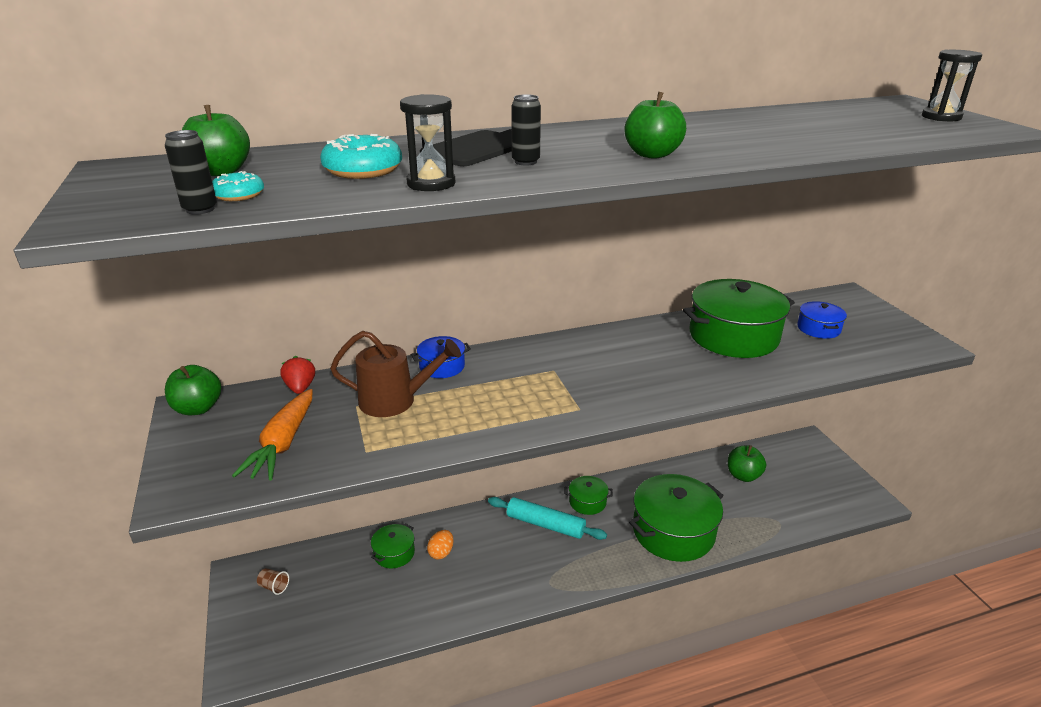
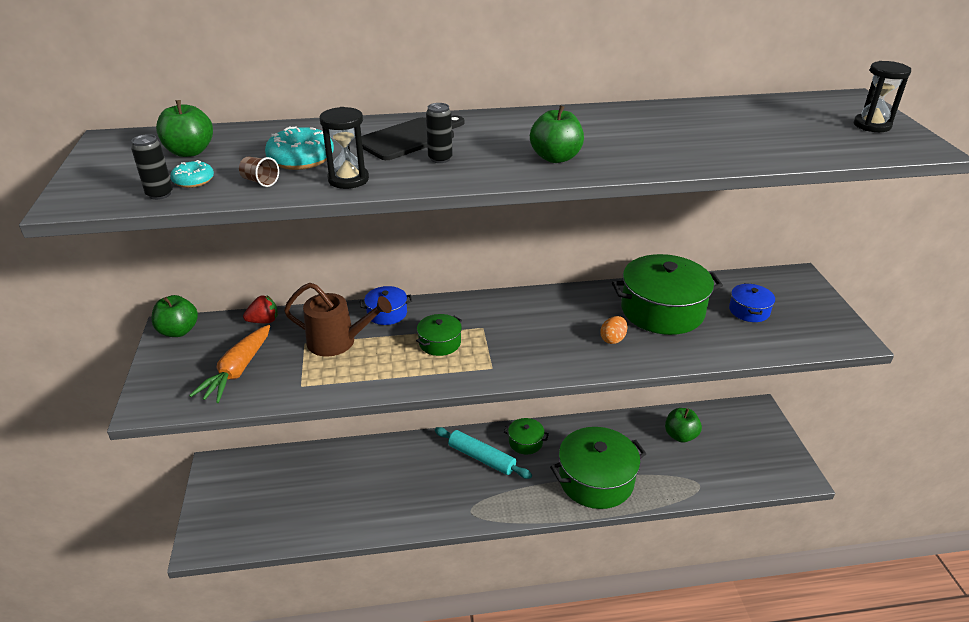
camera: 10 degrees right, 5 degrees up
(274, 587) = (240, 481): brown cup -> brown cup (260, 181)
(300, 388) = (264, 321): red strawberry -> red strawberry turned 75 degrees clockwise
(394, 553) = (344, 466): green pot -> green pot (439, 343)
(441, 552) = (384, 471): orange egg -> orange egg (613, 339)

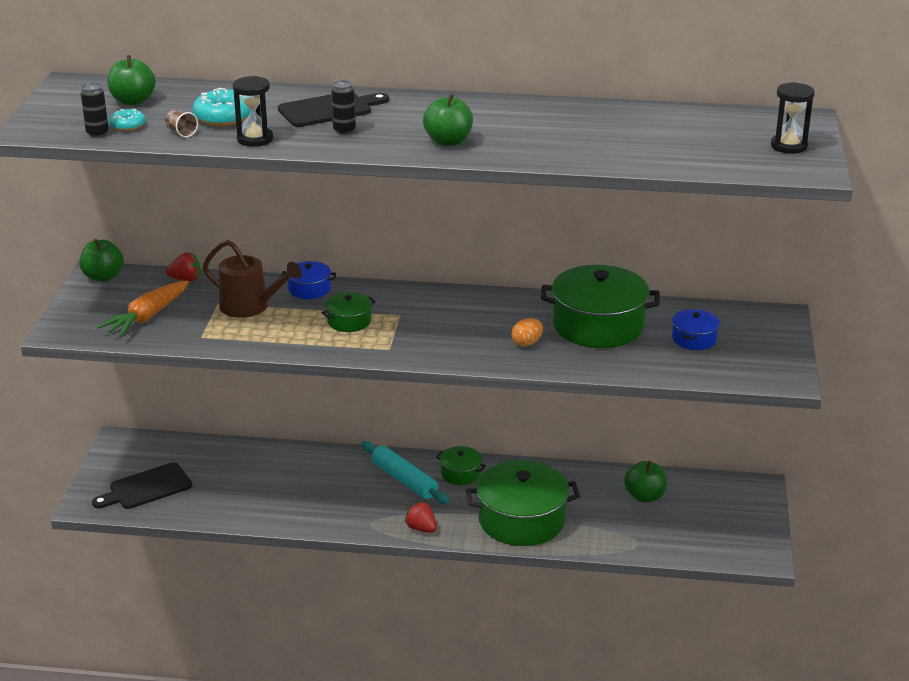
camera: 15 degrees right, 5 degrees down
(253, 514) = (146, 488): none -> black cutting board
(516, 507) = (421, 528): none -> red strawberry

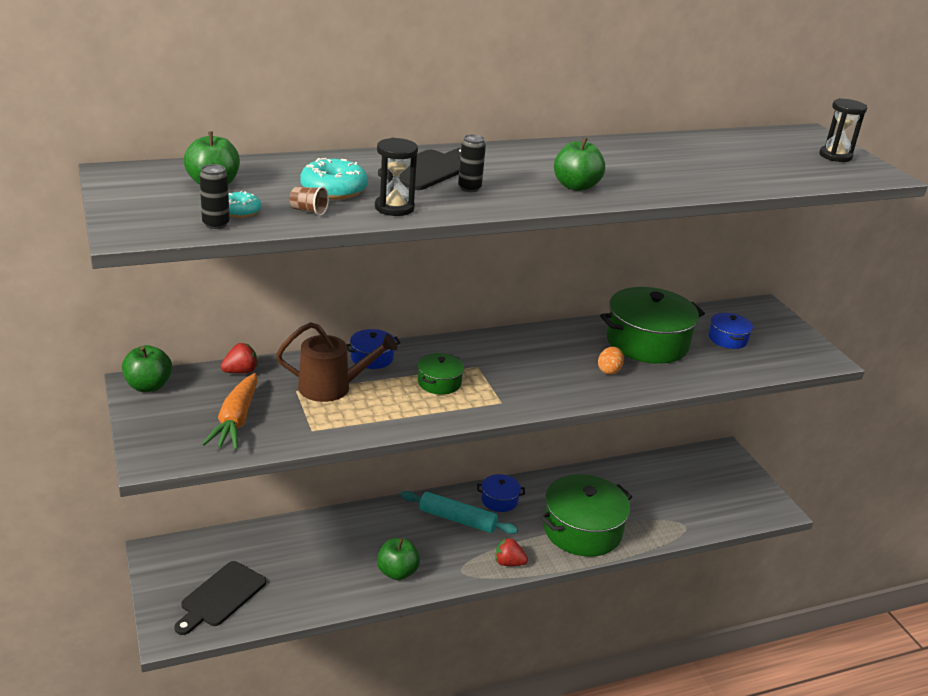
camera: 30 degrees left, 0 degrees up
(460, 473) = (499, 500): green pot -> blue pot
(644, 496) = (655, 482): green apple -> green apple (397, 572)

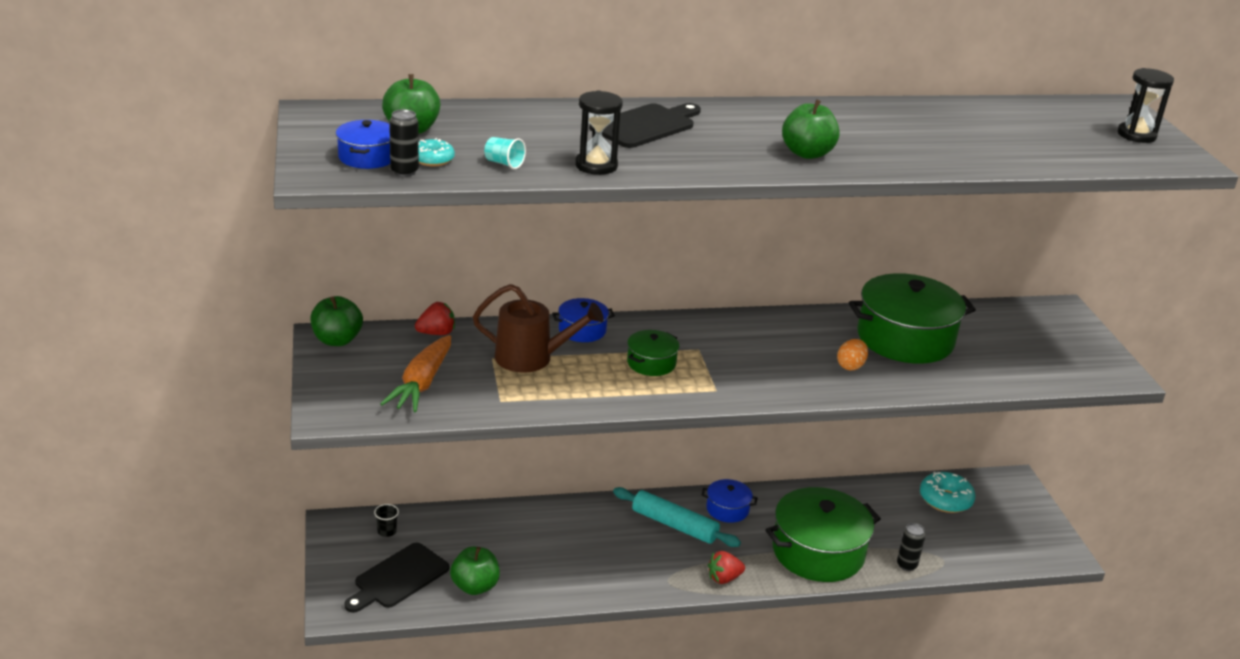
camera: 10 degrees right, 0 degrees up
(203, 553) = (387, 531): none -> black cup
(308, 211) = (504, 163): brown cup -> turquoise cup
(334, 190) = (537, 142): turquoise donut -> turquoise donut (945, 499)
(397, 572) = (595, 574): green apple -> green apple (475, 586)
(469, 188) = (685, 149): black can -> black can (906, 565)
(508, 563) = (724, 578): red strawberry -> red strawberry turned 45 degrees counterclockwise
(728, 339) = (1005, 342): blue pot -> blue pot (367, 157)

